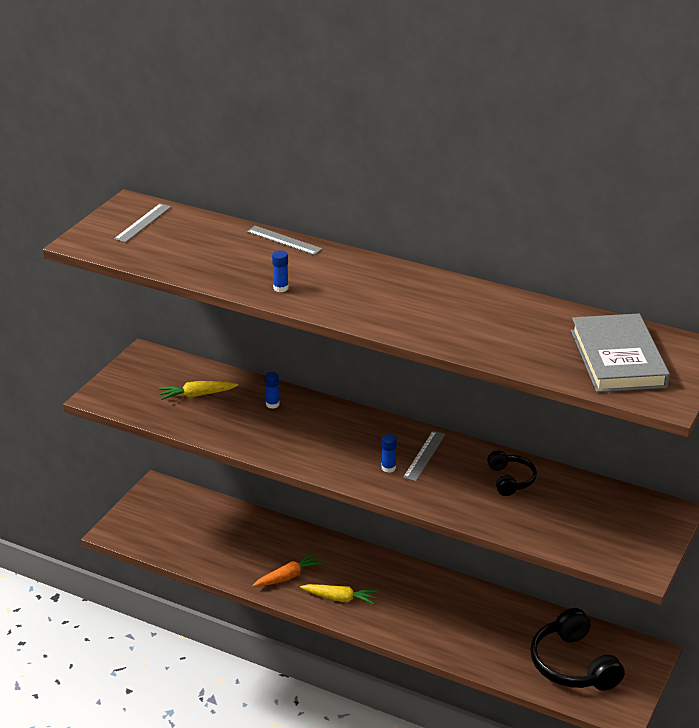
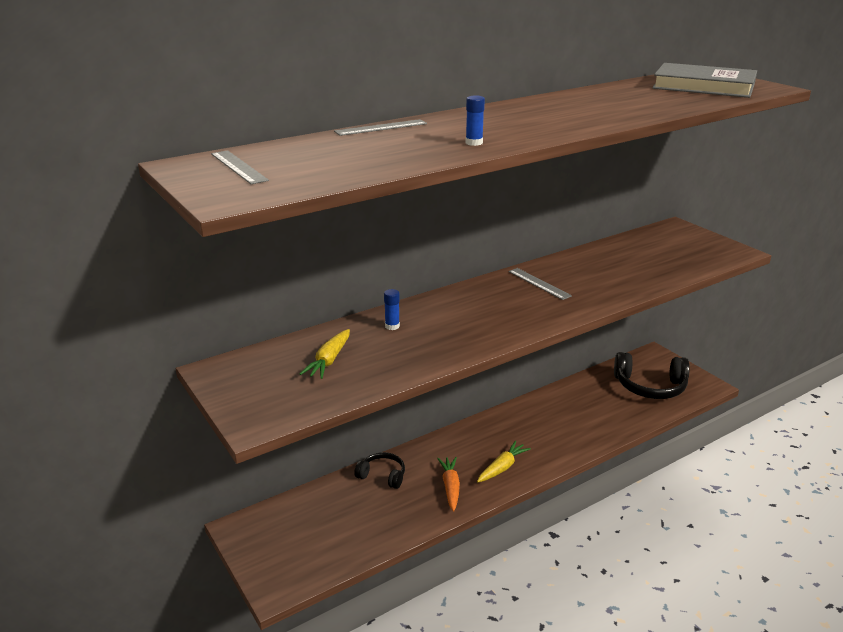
camera: 60 degrees left, 5 degrees down
(388, 468) = (543, 302): blue glue stick -> none
(510, 480) = (599, 262): black headphones -> black headphones (382, 475)

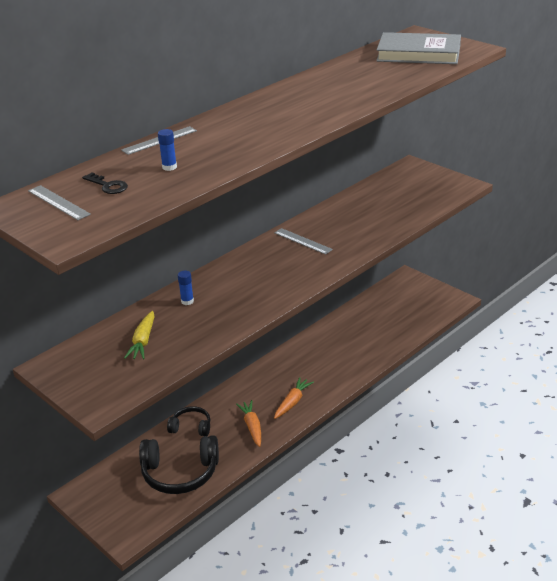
camera: 10 degrees left, 5 degrees up
(303, 158) = (108, 186): none -> black key
(474, 143) = (242, 149): blue glue stick -> blue glue stick (169, 167)
(502, 467) = (292, 402): yellow carrot -> orange carrot
(650, 387) = (406, 309): black headphones -> black headphones (180, 473)

